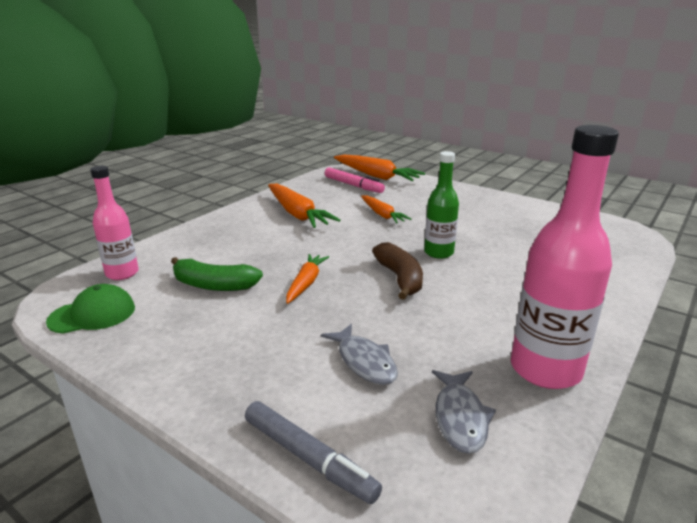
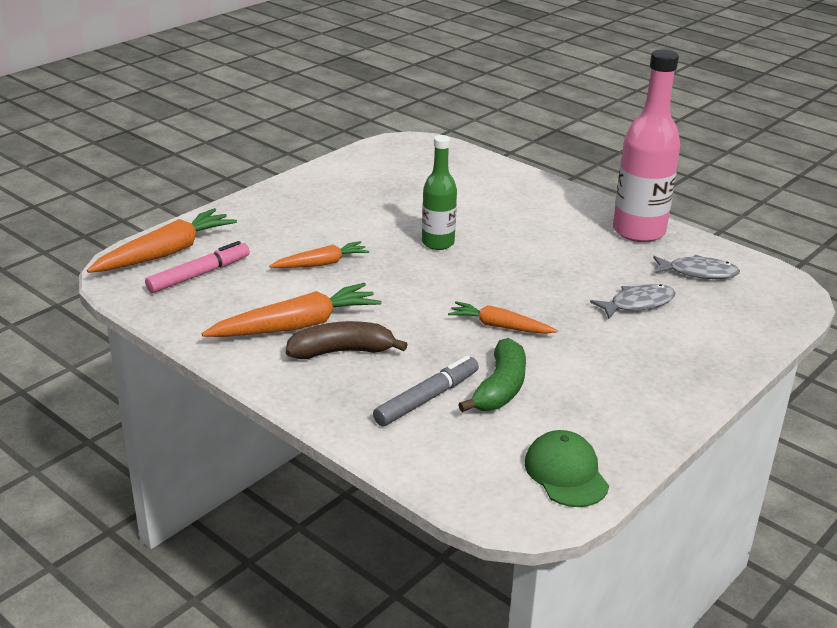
camera: 85 degrees left, 5 degrees up
(122, 273) = (462, 465): pink bottle -> none
(309, 458) = (752, 335): grey marker -> grey marker (427, 398)
(400, 278) = (494, 271): brown banana -> brown banana (342, 351)

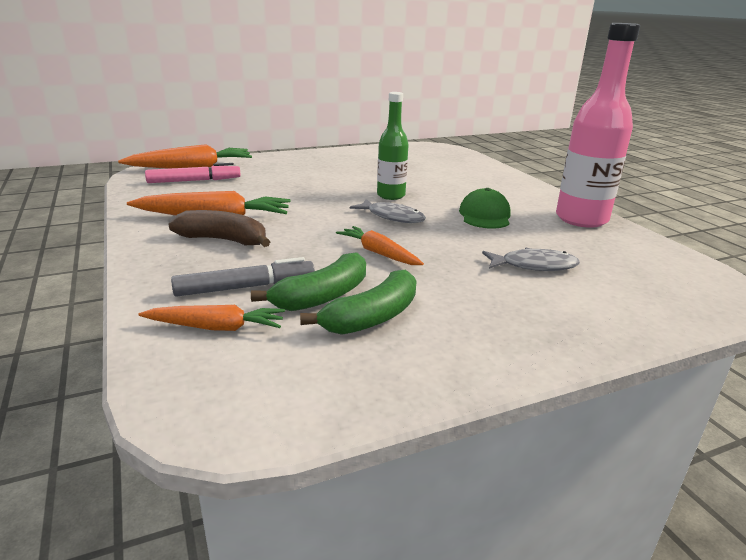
camera: 25 degrees right, 5 degrees down
(321, 264) = (286, 190): orange carrot -> orange carrot (216, 327)
(558, 396) = (372, 317): none -> green banana
(566, 473) = (297, 391): green cap -> green cap (485, 215)
(698, 272) = (622, 256): grey fish -> grey fish (392, 217)

